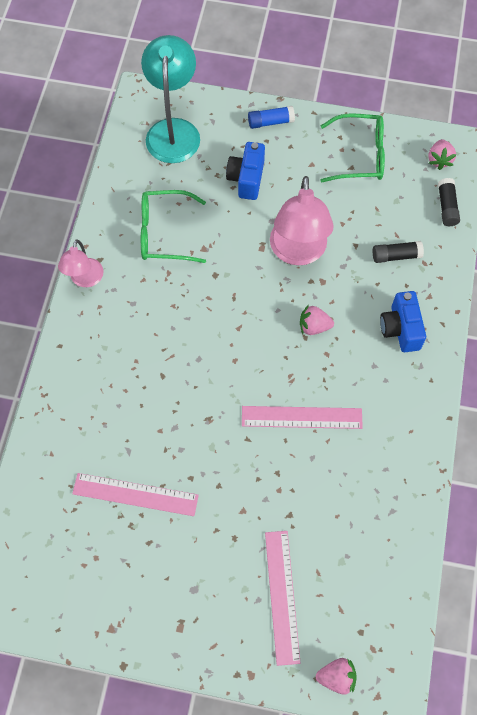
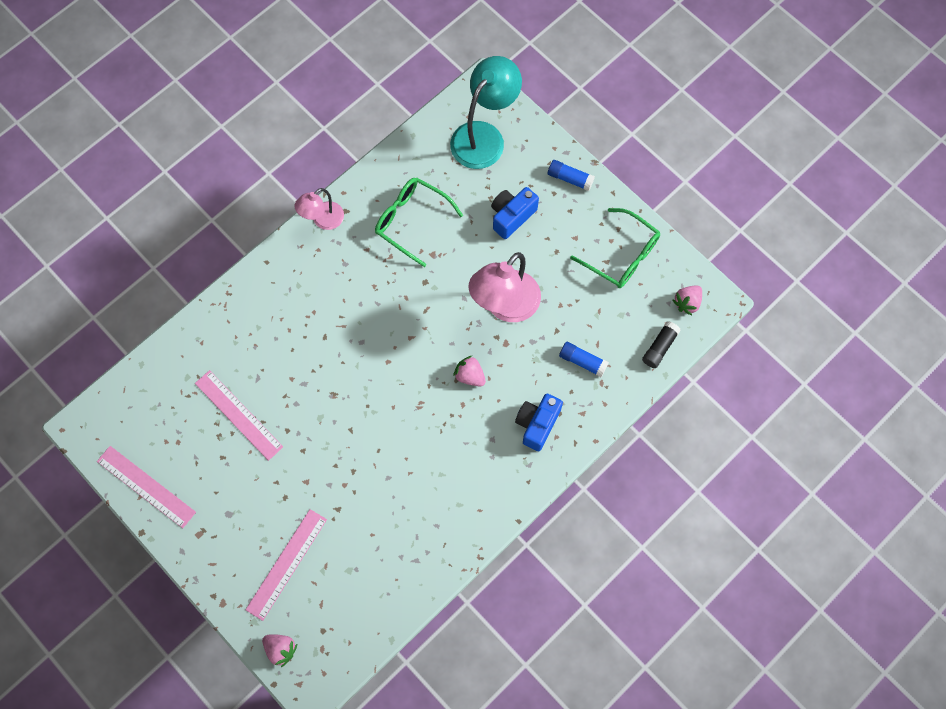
camera: 35 degrees right, 5 degrees up
(301, 417) = (404, 441): pink ruler -> pink ruler (146, 486)
(396, 256) = (582, 361): black glue stick -> blue glue stick

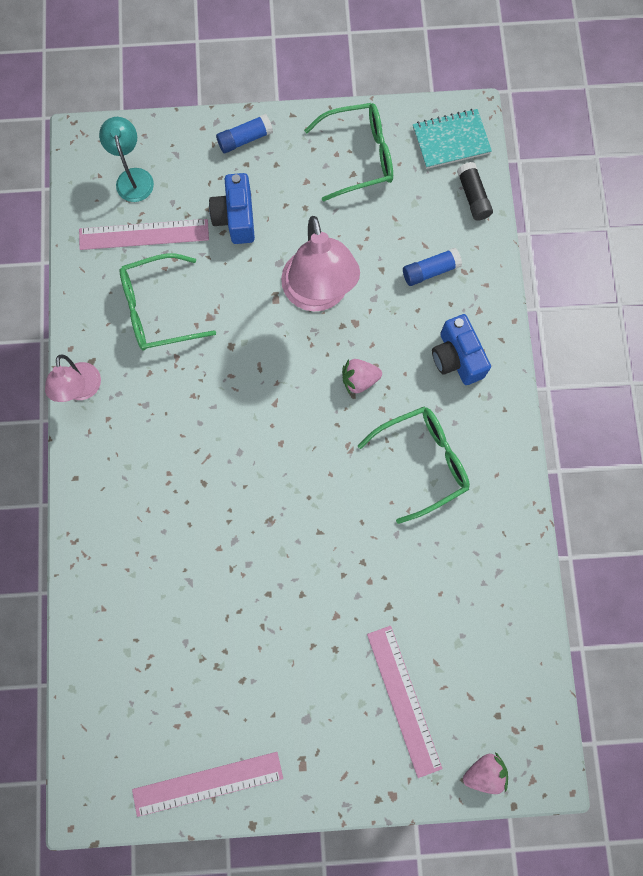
camera: 50 degrees left, 5 degrees up
(238, 415) = (211, 630): pink ruler -> pink ruler (144, 234)
(448, 457) = (422, 462): none -> green glasses
(484, 136) = (133, 177): turquoise lamp -> turquoise lamp, size x0.57
(687, 302) = (451, 140): pink strawberry -> turquoise notebook

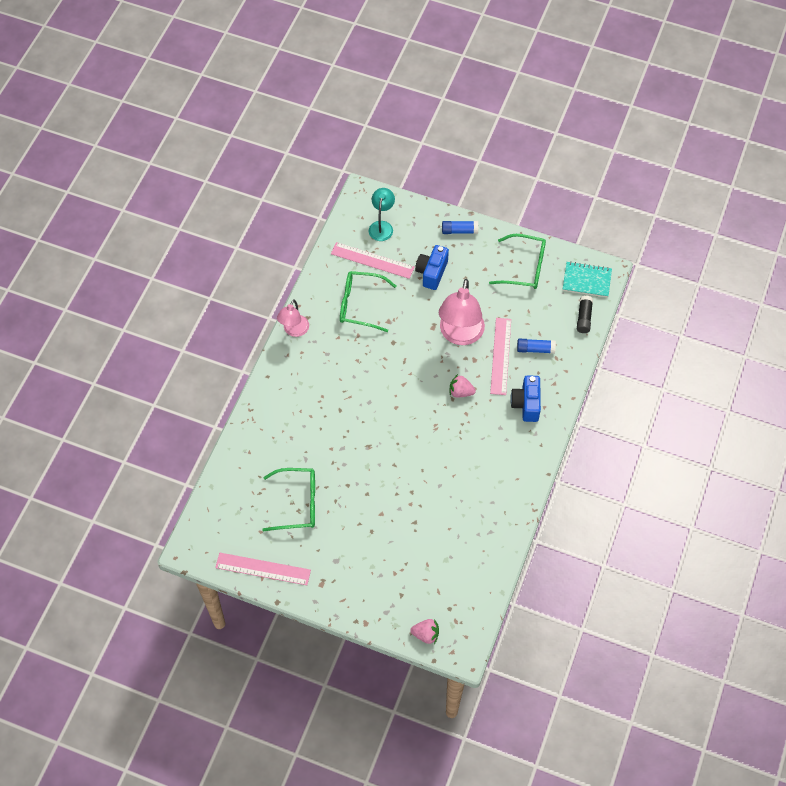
camera: 25 degrees right, 15 degrees down
(403, 700) = (398, 575): pink ruler -> pink ruler (500, 356)
(422, 462) = (475, 453): green glasses -> green glasses (297, 503)

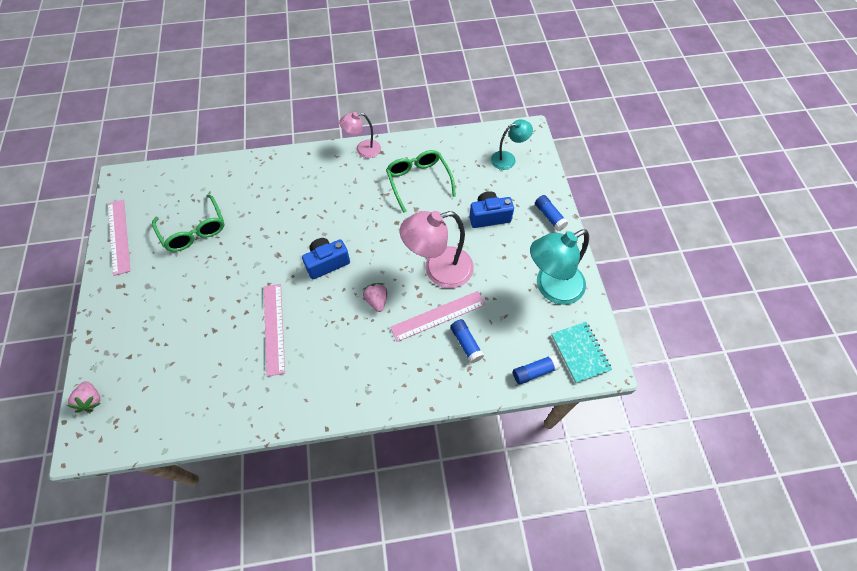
camera: 60 degrees right, 0 degrees up
(372, 260) = (469, 168): pink ruler -> pink ruler (274, 328)
(524, 267) = (551, 288): green glasses -> turquoise lamp
(526, 404) = (397, 366): blue camera -> blue camera (327, 263)
(584, 318) = (534, 372): black glue stick -> blue glue stick

